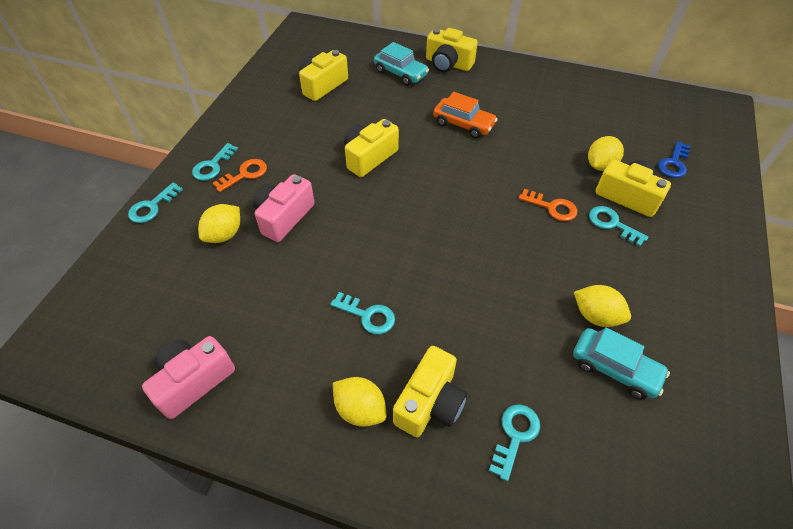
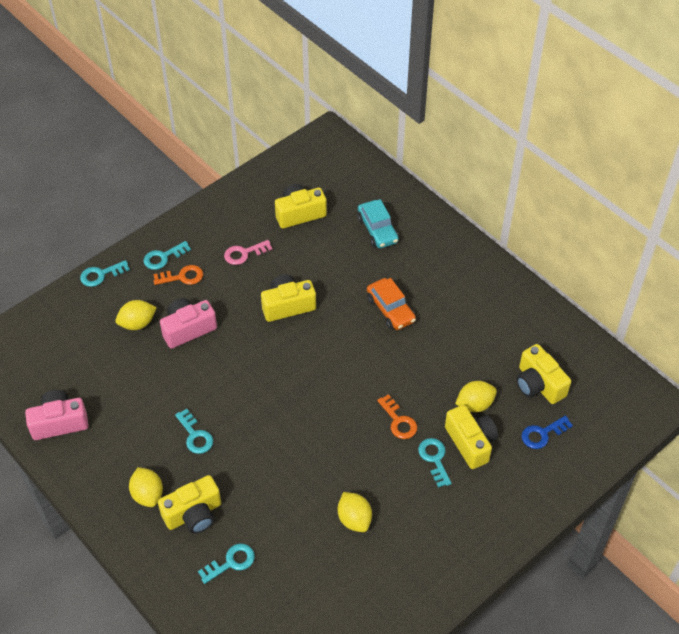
camera: 30 degrees right, 0 degrees up
(294, 133) = (244, 253): none -> pink key
(448, 64) = (429, 238): yellow camera -> yellow camera (538, 384)
(614, 368) = (334, 559): turquoise car -> none

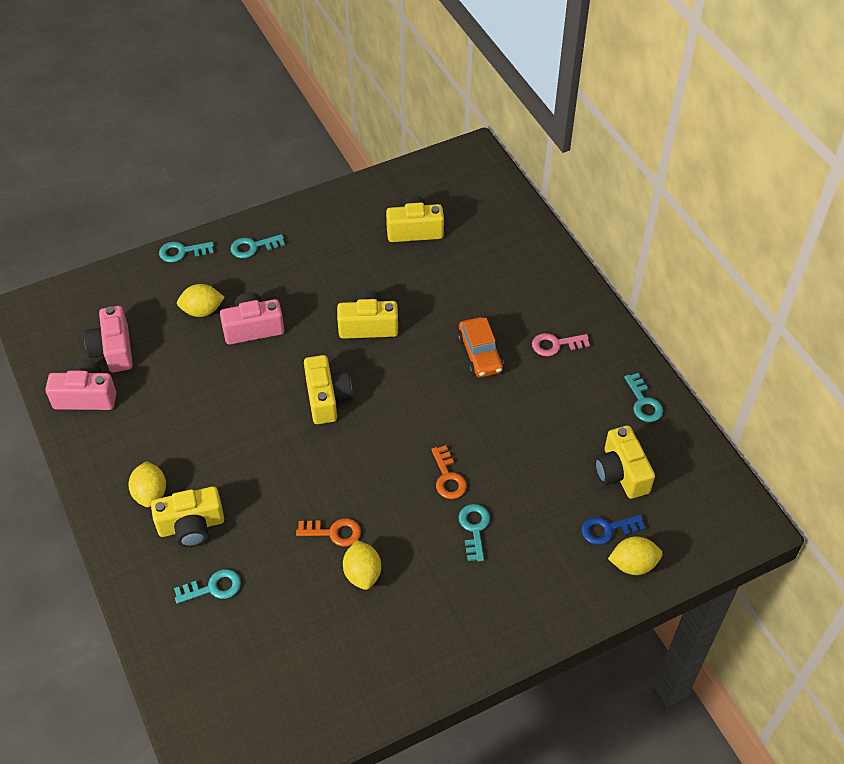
camera: 15 degrees right, 0 degrees up
(69, 375) = (113, 350): none -> pink camera
(182, 277) = (266, 271): orange key -> orange key (334, 532)
(195, 435) = (222, 442): turquoise key -> turquoise key (643, 402)
(244, 253) = (340, 260): pink key -> pink key (555, 345)
(377, 230) = (494, 265): turquoise car -> none
(471, 443) = (521, 520): yellow camera -> yellow camera (327, 398)
(474, 404) = (540, 479): yellow lemon -> yellow lemon (633, 564)

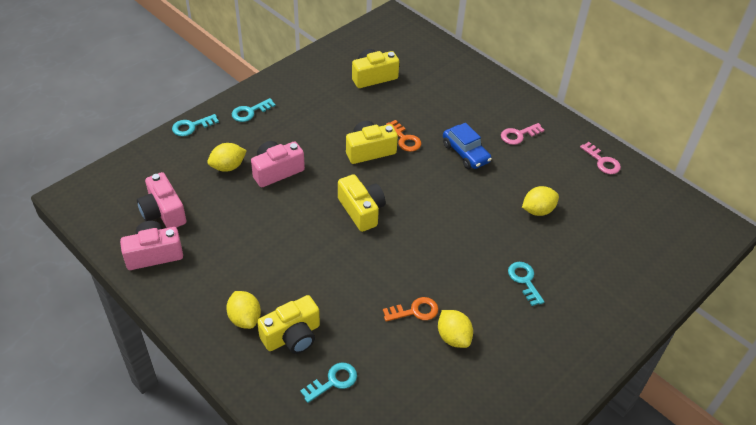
camera: 20 degrees left, 5 degrees down
(448, 477) = (485, 247): orange key -> orange key (405, 139)
(480, 354) = (465, 153): orange car -> blue car
(607, 529) = (623, 257): blue key -> none
(621, 473) = (612, 214): yellow camera -> none
(633, 564) = (655, 277): yellow lemon -> yellow lemon (538, 210)
(643, 402) = (602, 161): turquoise key -> pink key

